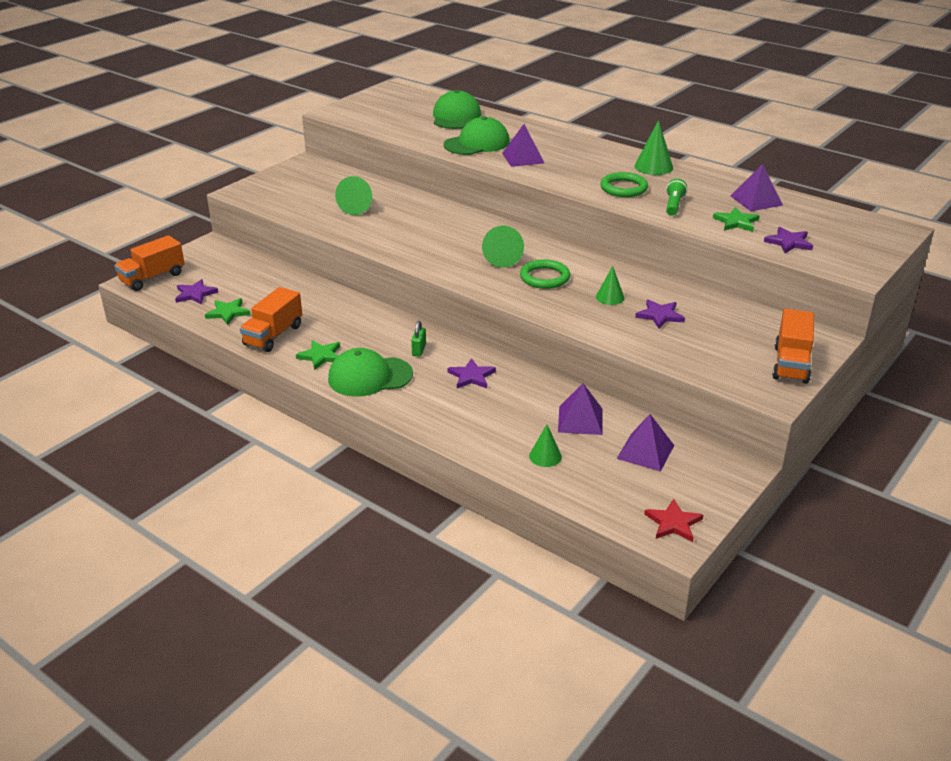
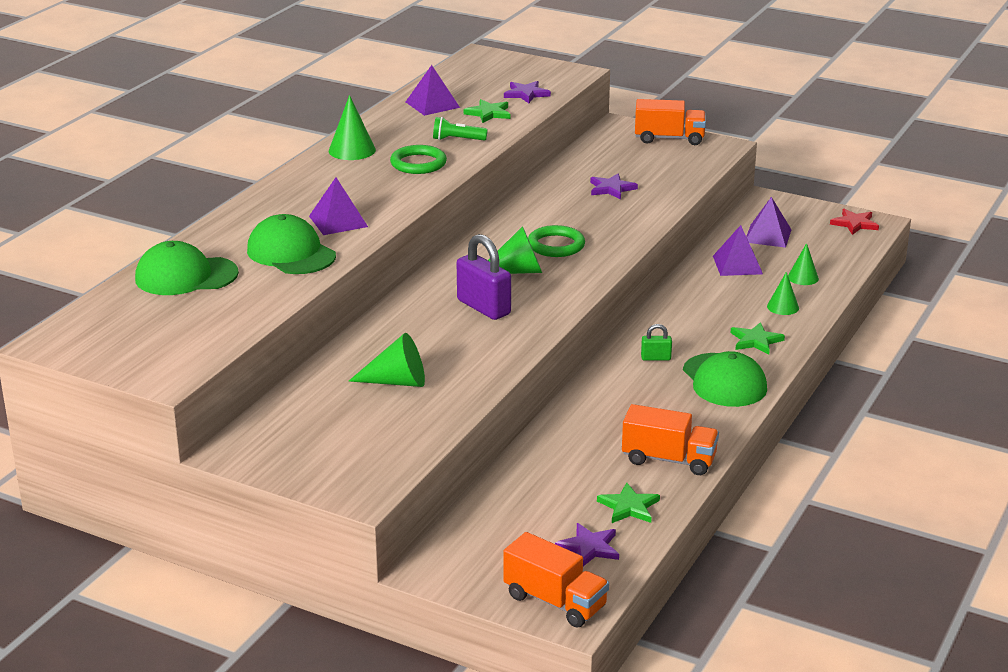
camera: 100 degrees left, 5 degrees down
(321, 356) = (699, 418): green star -> green star (756, 341)
(447, 241) = (483, 307): none -> purple padlock
(471, 376) = (692, 323): purple star -> none
(610, 297) = (585, 212): green cone -> green cone (783, 307)

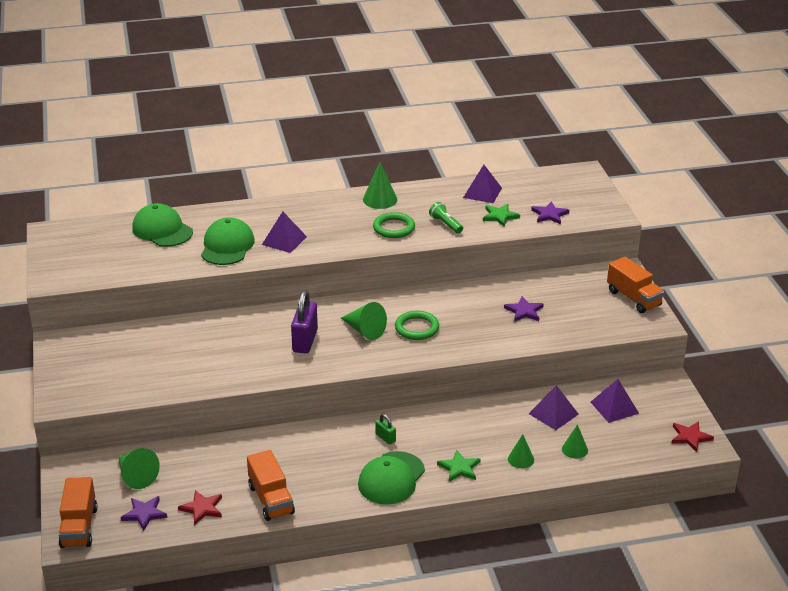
camera: 50 degrees right, 5 degrees up
(397, 382) = (185, 354): green cone -> green cone (136, 476)
(629, 507) = (202, 508): green star -> red star

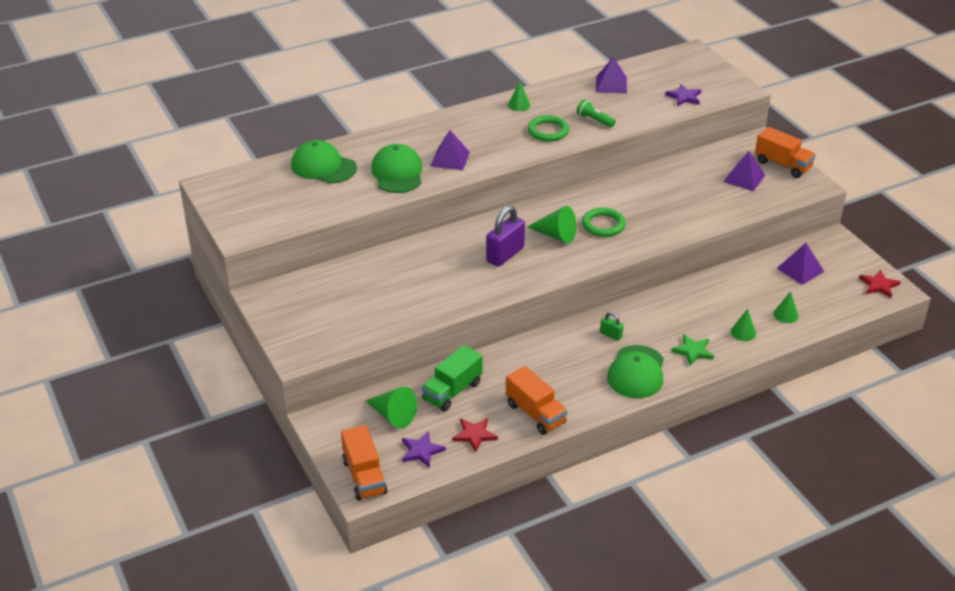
camera: 15 degrees left, 5 degrees up
(203, 463) = (452, 391): none -> green truck
(305, 341) = (505, 254): purple padlock -> purple padlock turned 45 degrees clockwise
(380, 199) = (519, 105): green cone -> green cone, size x0.65
(500, 216) = (640, 105): green star -> none
(524, 311) = (692, 193): purple star -> none
(553, 413) = (750, 285): purple pyramid -> purple pyramid (744, 178)

